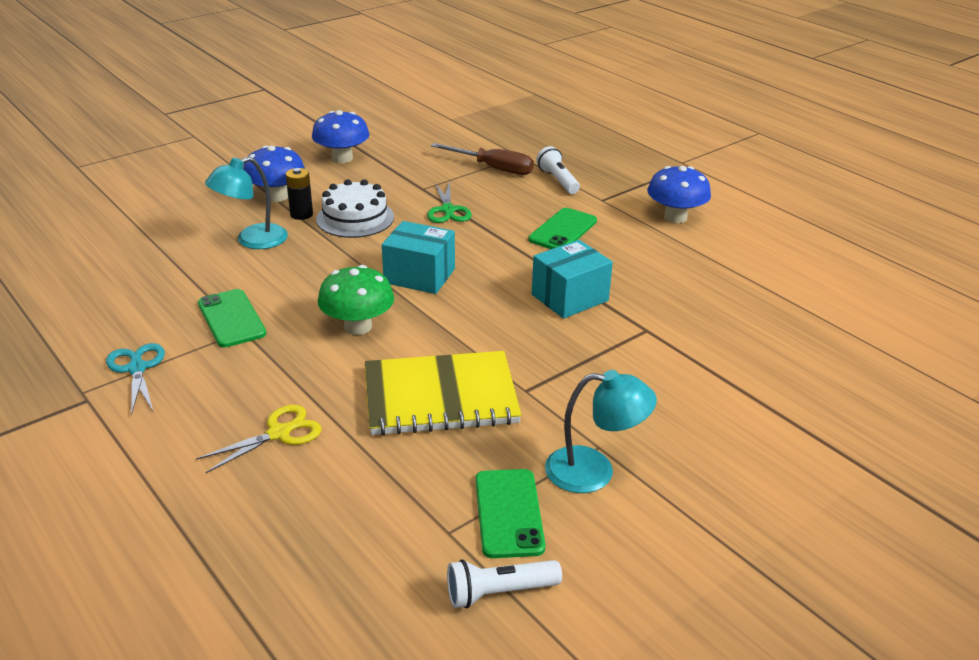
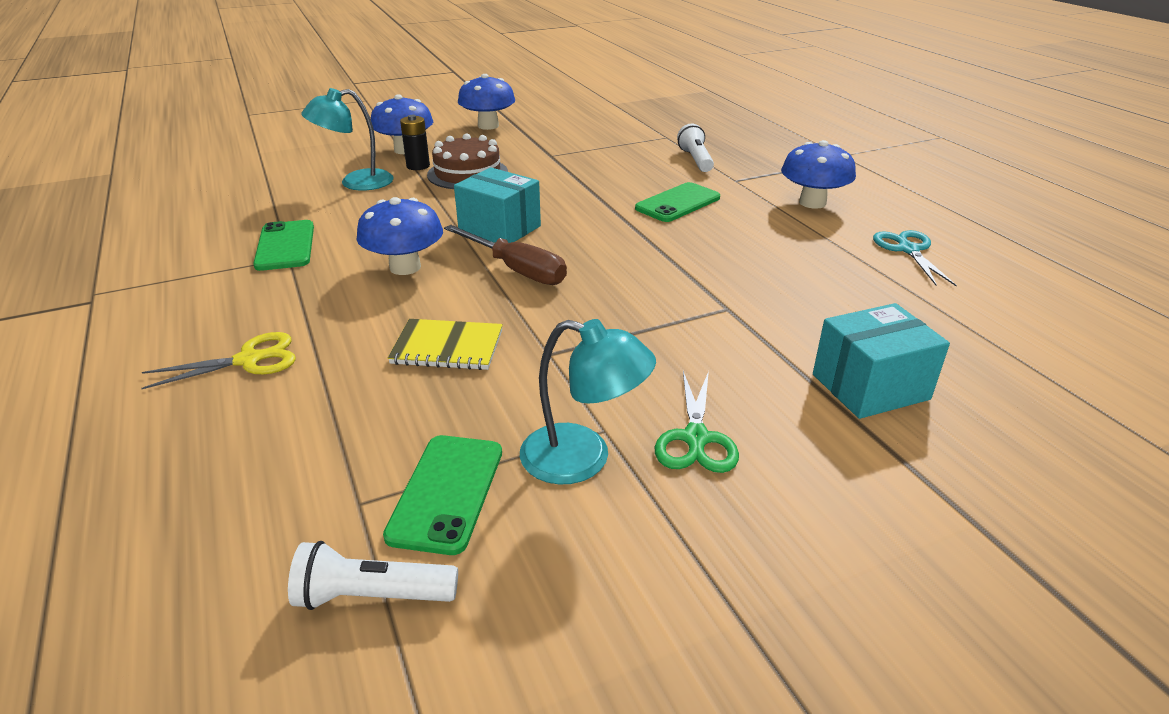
camera: 15 degrees right, 0 degrees up
(137, 368) = (161, 279): turquoise scissors -> turquoise scissors (908, 250)
(355, 218) = (467, 173): white cake -> brown cake
(358, 326) = (405, 267): green mushroom -> blue mushroom
(440, 397) = (447, 347): yellow notebook -> yellow notebook, size x0.57
(448, 210) = (565, 175): green scissors -> green scissors (696, 438)
(493, 168) = (633, 145): brown screwdriver -> brown screwdriver (516, 270)
(570, 298) = (652, 266): turquoise box -> turquoise box (870, 387)

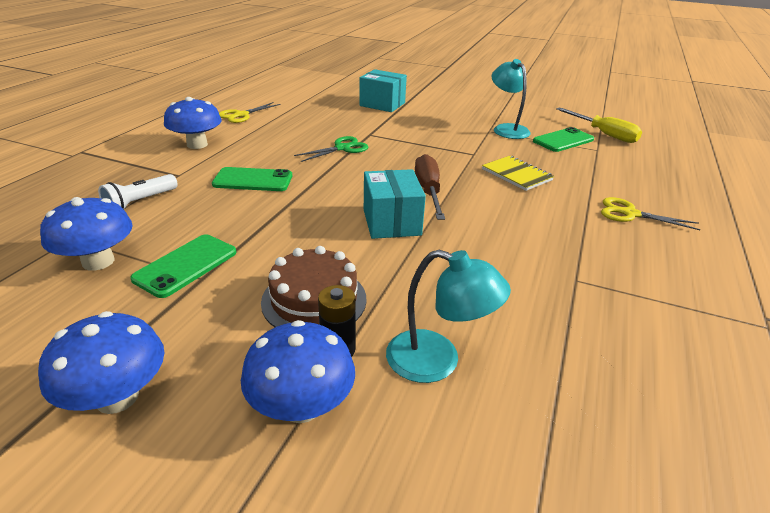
camera: 135 degrees left, 0 degrees up
(285, 246) = (573, 295): green phone -> green phone (186, 265)
(372, 595) = (604, 134): white flashlight -> yellow screwdriver
(405, 267) = (493, 226): blue mushroom -> blue mushroom (98, 261)
(696, 438) = (462, 118): green scissors -> green scissors (342, 148)
(908, 250) = (241, 115): turquoise scissors -> yellow scissors

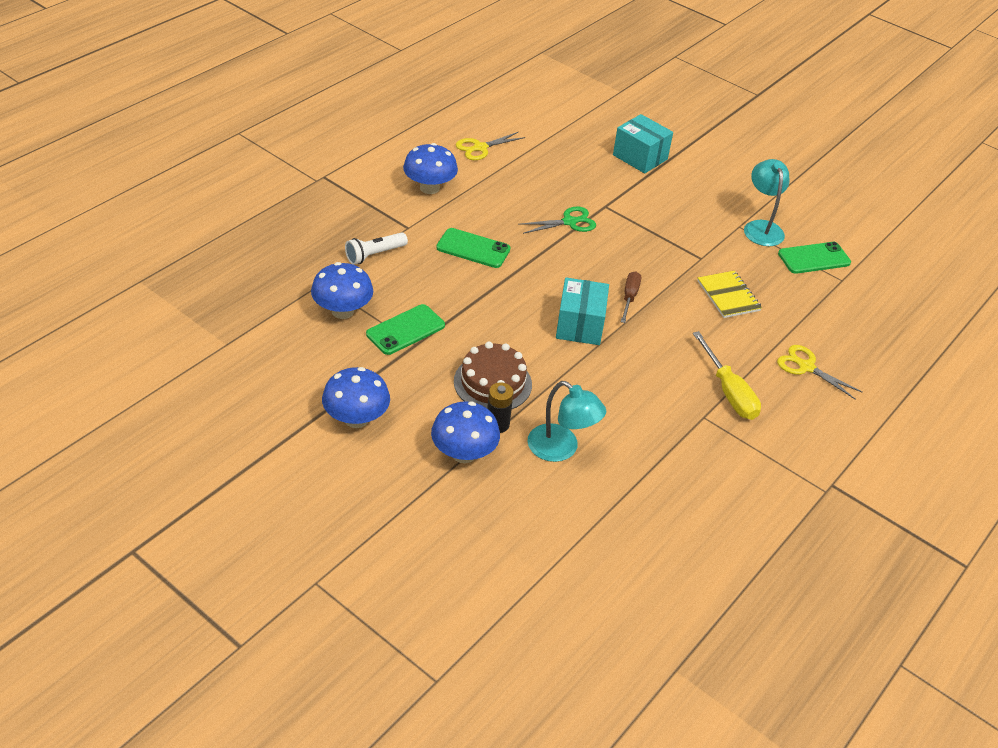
camera: 15 degrees right, 10 degrees up
(428, 191) = (629, 297): brown screwdriver -> brown screwdriver, size x0.67
(604, 134) = (870, 258): yellow screwdriver -> yellow screwdriver (728, 391)

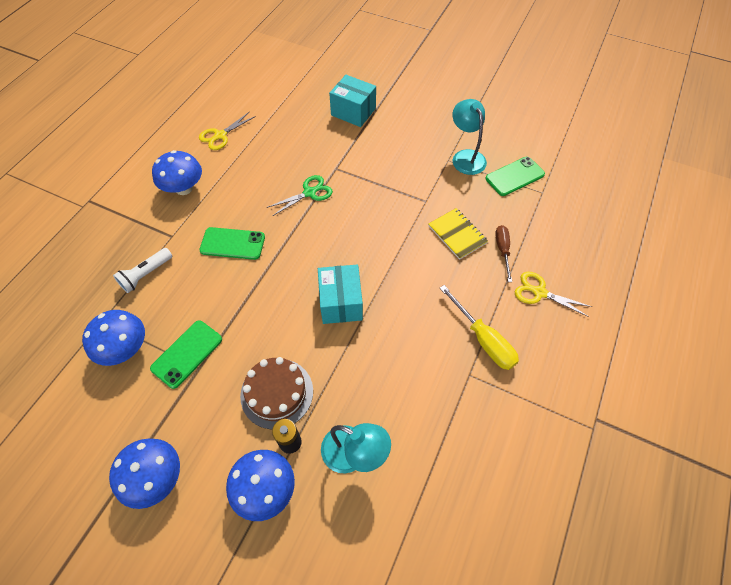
camera: 10 degrees left, 15 degrees up
(629, 297) = (376, 259): brown screwdriver -> brown screwdriver (502, 250)

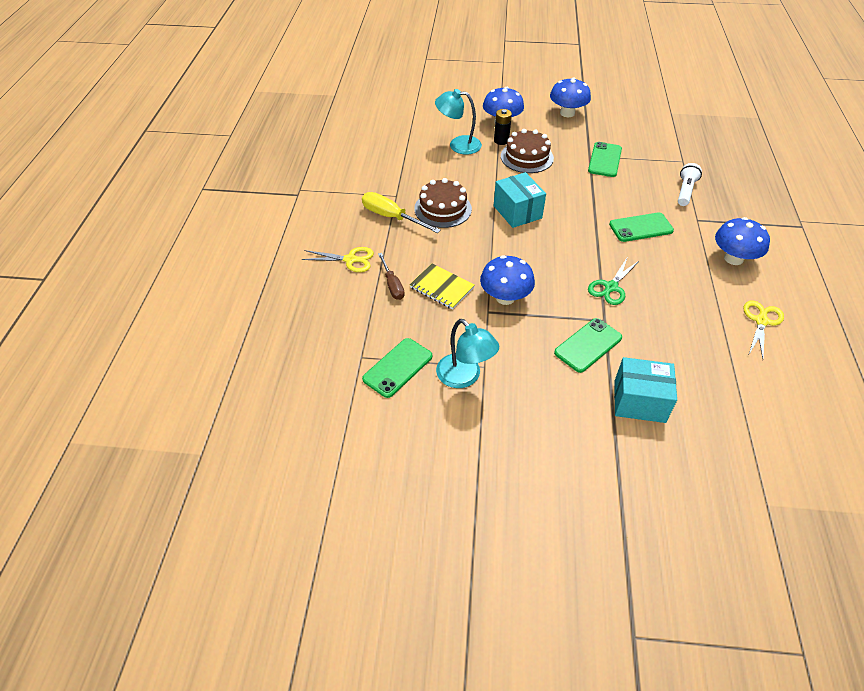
camera: 160 degrees right, 10 degrees down
(125, 348) = (649, 153): blue mushroom -> blue mushroom (505, 297)
(362, 154) = (588, 345): none -> green phone
(421, 334) = (443, 209): none -> brown cake

